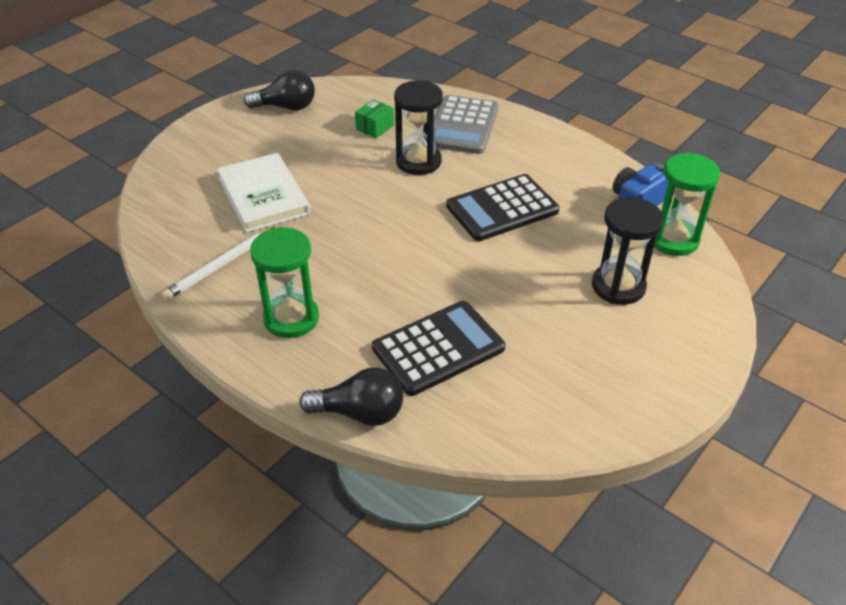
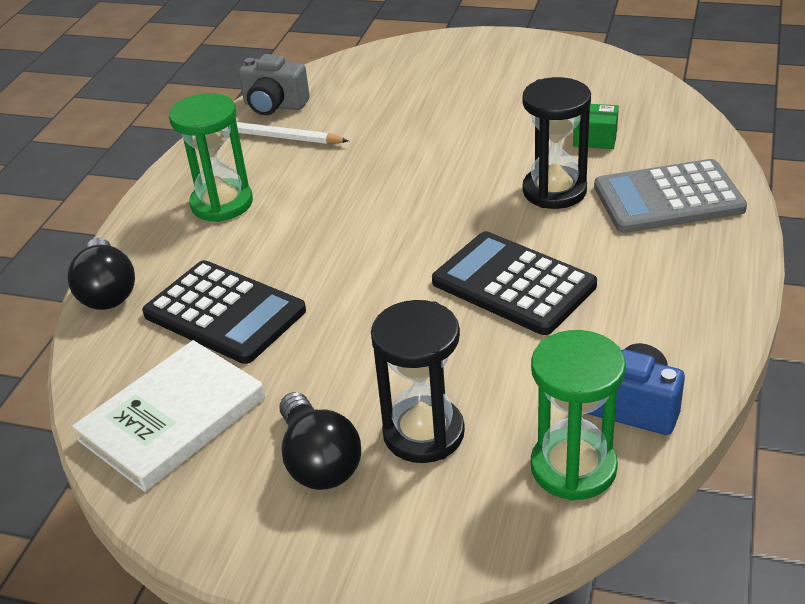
camera: 70 degrees right, 5 degrees down
(170, 254) = (274, 105): none -> grey camera
(263, 196) = (401, 118): white book -> white book (173, 419)
(286, 107) = (574, 71): black light bulb -> black light bulb (318, 461)

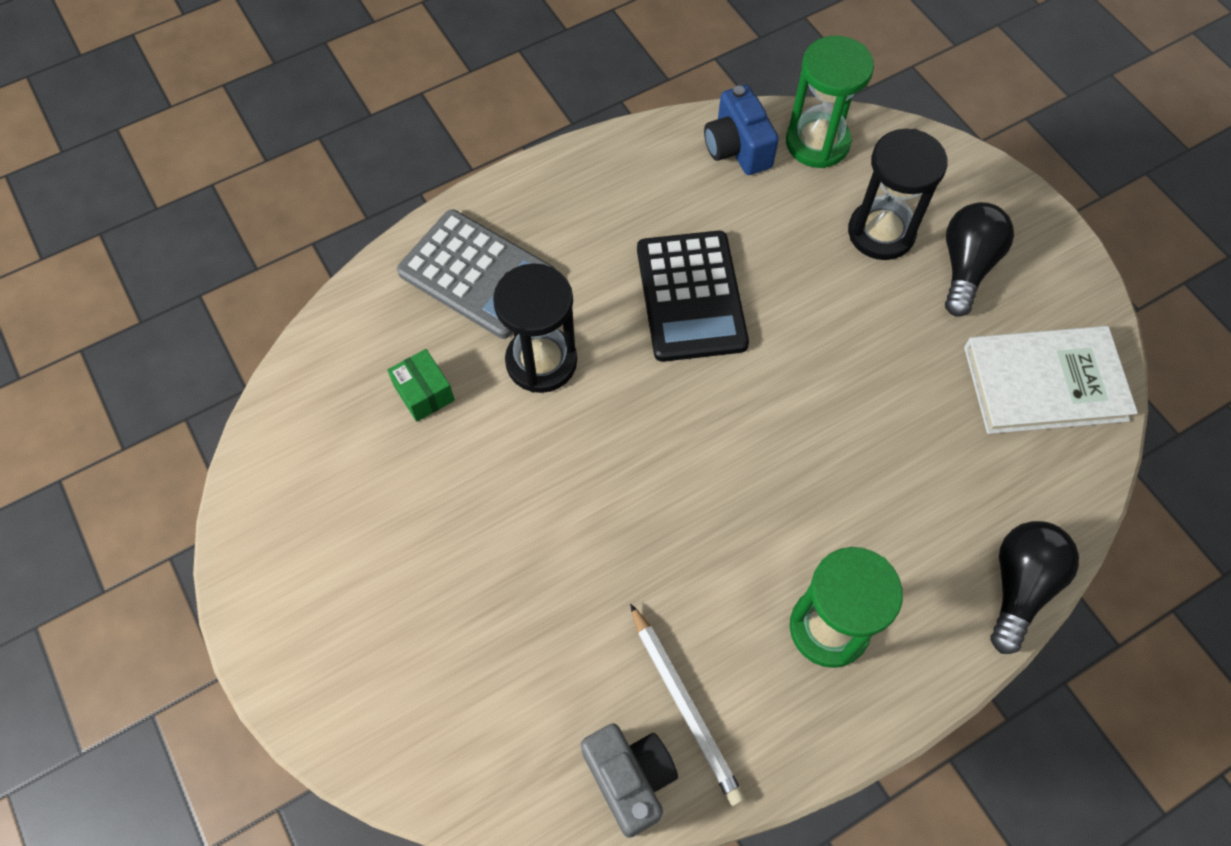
camera: 140 degrees left, 25 degrees up
(224, 313) = (933, 463): black calculator -> none

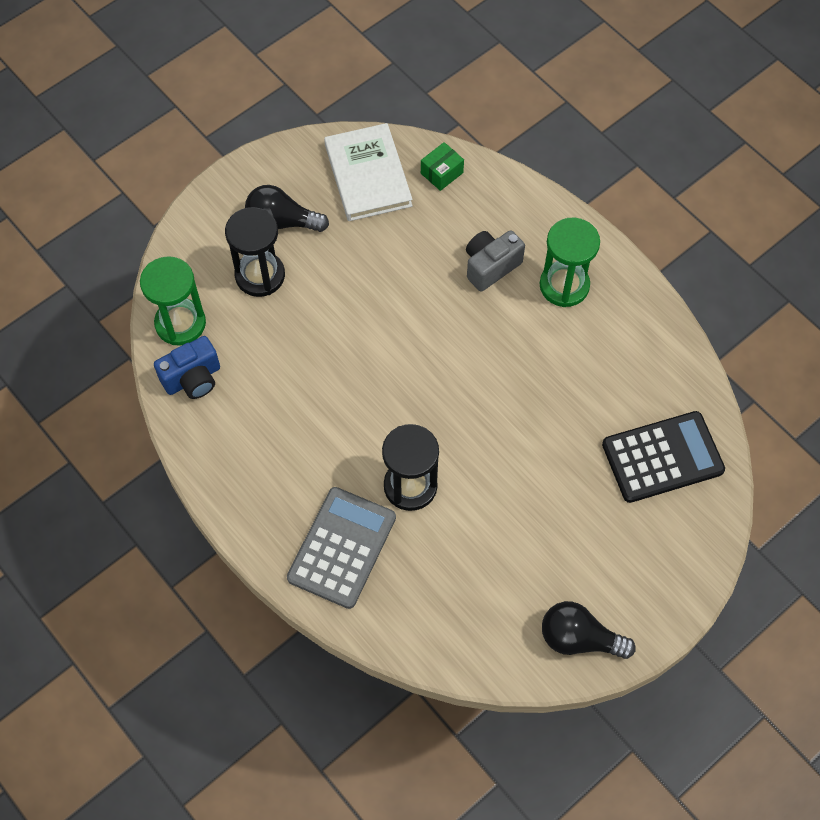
camera: 100 degrees left, 0 degrees up
(424, 393) = (452, 562): green box -> green box (441, 173)
(630, 779) = (684, 382): grey camera -> grey camera (490, 266)
(685, 706) = (633, 358): white pencil -> none
(691, 296) = (336, 394): black calculator -> black calculator (662, 457)
(1019, 586) = (512, 187): black light bulb -> black light bulb (579, 638)

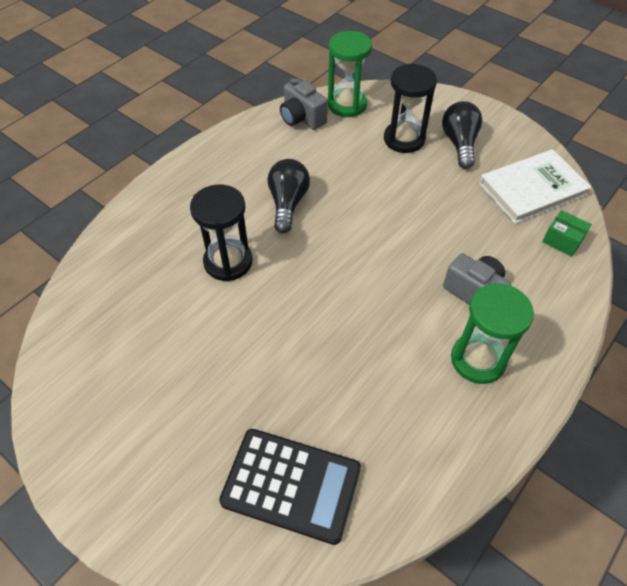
camera: 80 degrees right, 10 degrees down
(193, 379) = (302, 118): blue camera -> grey camera
(342, 548) = (166, 224): grey calculator -> none
(579, 638) = (76, 420): black light bulb -> black light bulb (288, 203)
(662, 457) = (291, 485): black calculator -> black calculator turned 45 degrees counterclockwise

